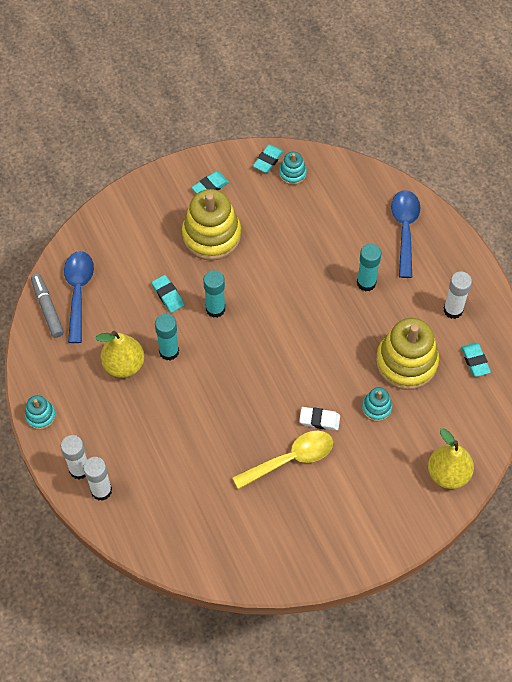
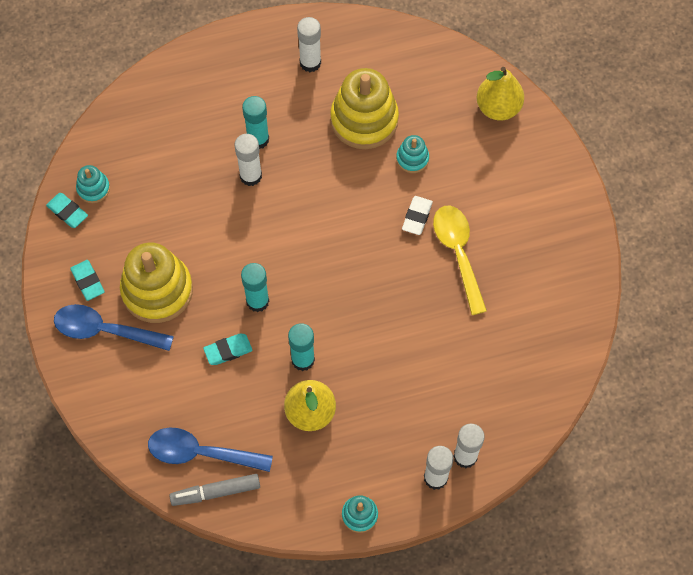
camera: 80 degrees left, 5 degrees up
(330, 283) = (250, 176): none -> white glue stick
(404, 229) = (198, 88): blue spoon -> blue spoon (105, 330)
(475, 361) = (375, 55): turquoise eraser -> none

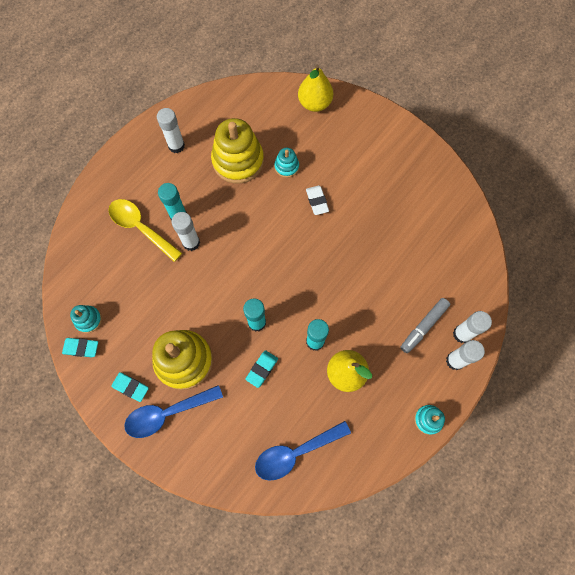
camera: 35 degrees left, 5 degrees up
(216, 492) = (325, 472): grey marker -> grey marker (423, 326)
(458, 253) = (359, 208): yellow spoon -> yellow spoon (140, 228)

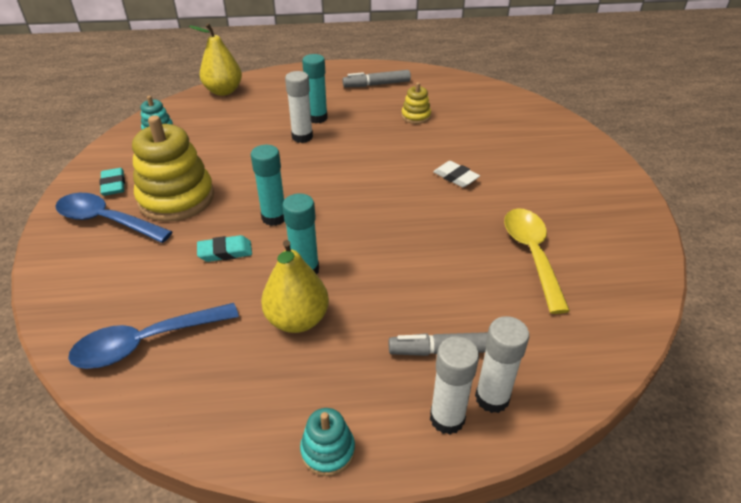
camera: 45 degrees right, 30 degrees down
(81, 348) = (126, 141): turquoise eraser -> none
(140, 228) = (278, 108): yellow spoon -> yellow spoon (531, 254)
(176, 146) = (376, 84): white glue stick -> grey marker
(238, 161) = (416, 116): yellow stacking toy -> yellow stacking toy, size x0.48
(286, 167) = (456, 141): turquoise stacking toy -> none
(295, 452) = (146, 342): blue spoon -> blue spoon turned 45 degrees counterclockwise
(315, 103) = (540, 121): yellow pear -> yellow pear (223, 91)
(317, 201) = (455, 177): white eraser -> white eraser turned 75 degrees counterclockwise

